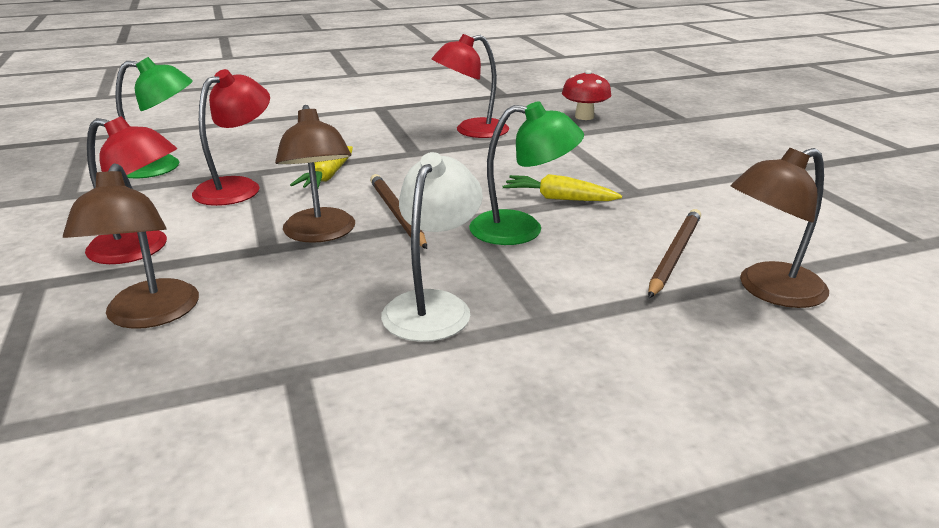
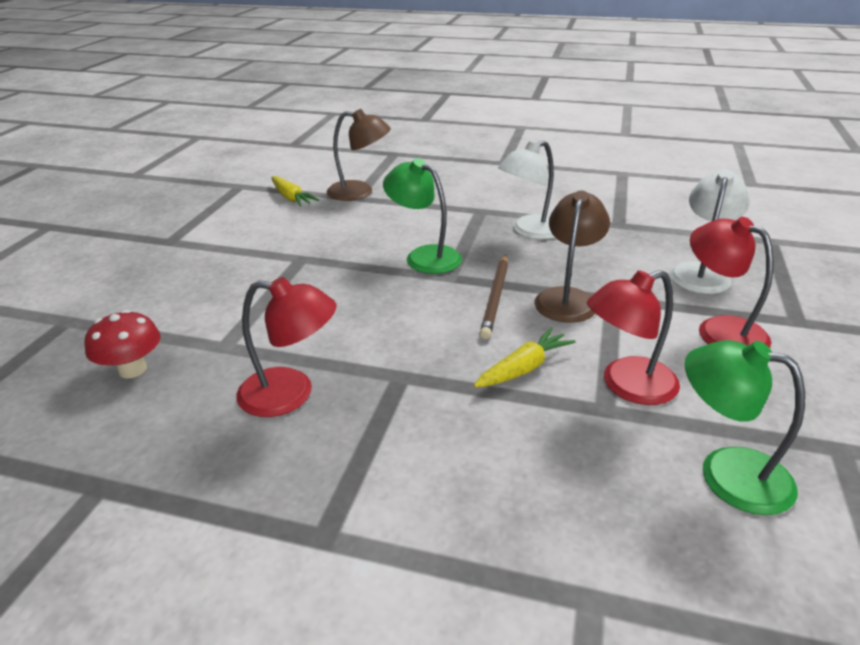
camera: 145 degrees left, 5 degrees up
(149, 316) = (700, 272): brown lamp -> white lamp
(559, 199) = (361, 270): yellow carrot -> yellow carrot (291, 198)
(674, 255) = (366, 216): brown pencil -> none

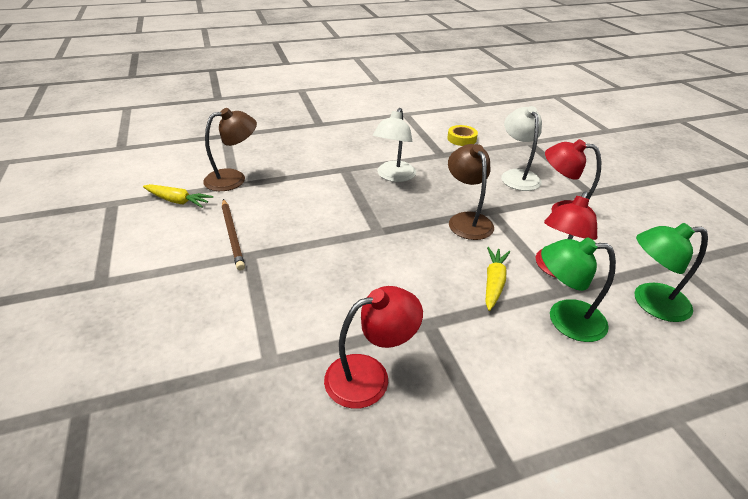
camera: 35 degrees left, 5 degrees up
(132, 369) = (211, 422): red mushroom -> none
(424, 256) = (344, 220): green lamp -> green lamp (564, 319)
(495, 298) = (425, 236): brown pencil -> brown pencil (232, 235)
(668, 214) = (461, 139): none -> yellow tape

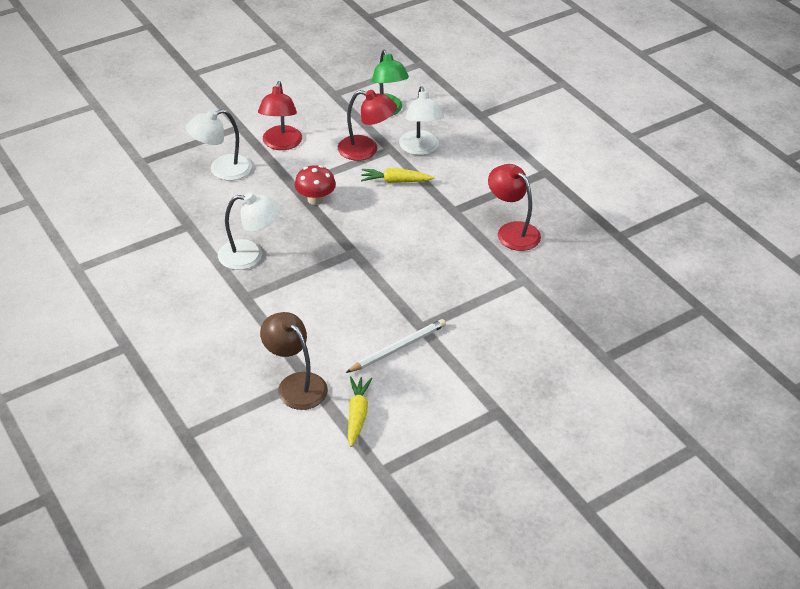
camera: 105 degrees left, 5 degrees up
(232, 235) = (398, 348): brown pencil -> white pencil
(461, 139) = (144, 212): yellow tape -> none
(467, 220) = (315, 199): brown lamp -> red mushroom
(564, 319) = (420, 149): green lamp -> white lamp

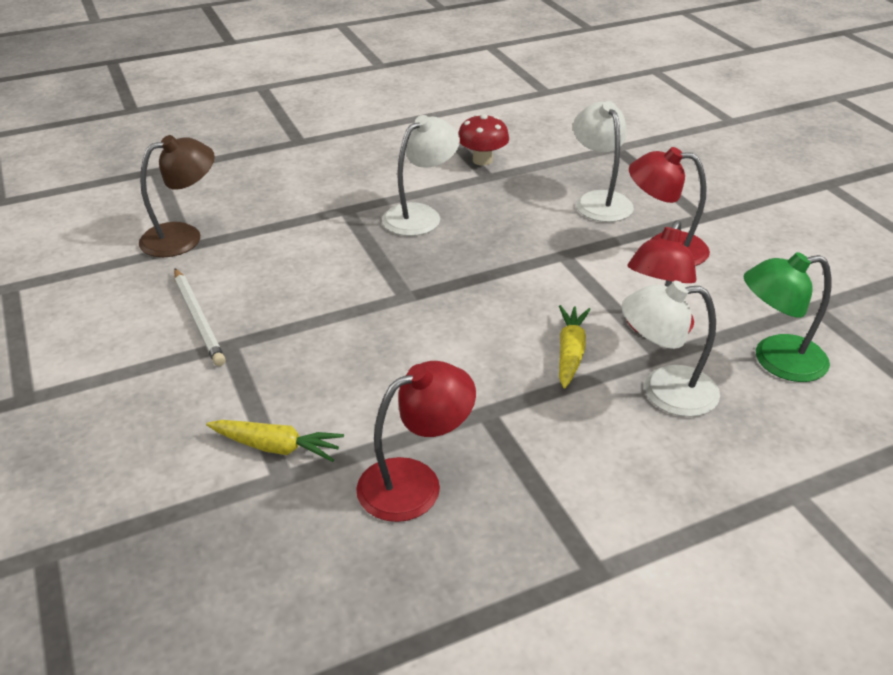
camera: 100 degrees right, 5 degrees down
(250, 256) = (420, 215): white lamp -> white lamp turned 150 degrees counterclockwise
(315, 199) = (529, 271): red mushroom -> red mushroom (482, 160)
(357, 415) = (107, 276): yellow carrot -> yellow carrot (276, 447)

